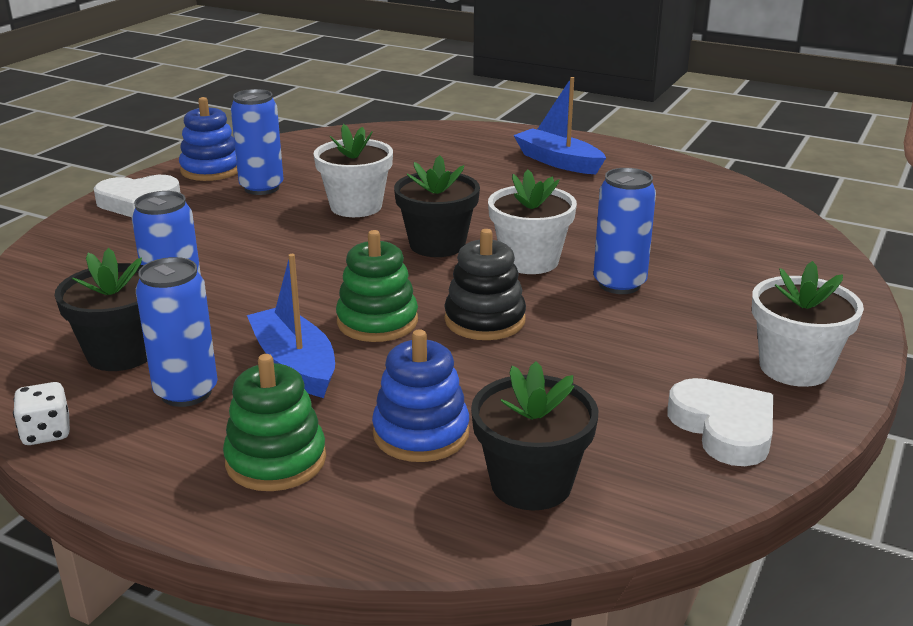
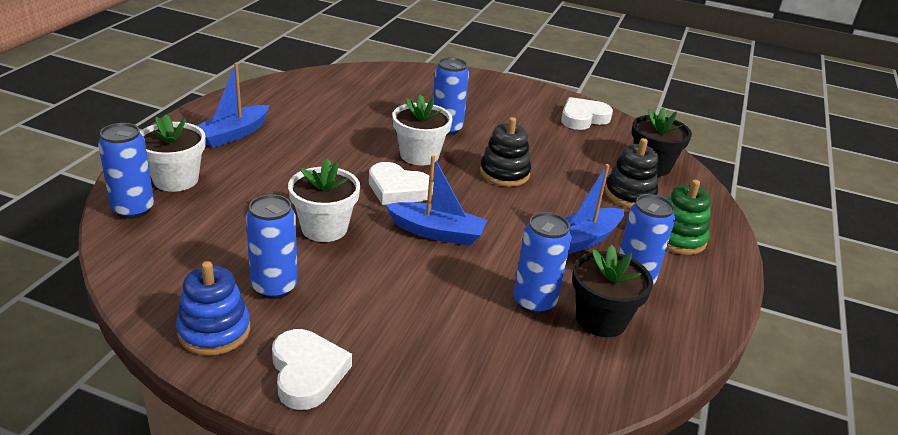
camera: 100 degrees left, 5 degrees up
(46, 433) = (706, 333): white dice -> none
(335, 264) = (437, 232): none -> blue boat
(377, 322) = (519, 211): green stacking toy -> none
(400, 134) = (133, 209): none -> blue can
(421, 433) = (629, 194): blue stacking toy -> black stacking toy
(437, 245) = (398, 189): black flower pot -> white heart
(794, 367) = (523, 96): white flower pot -> white flower pot (176, 180)

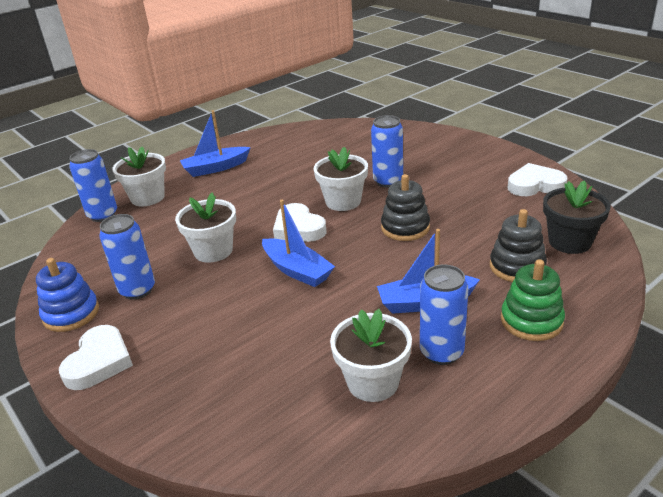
camera: 35 degrees right, 0 degrees up
(534, 302) = (324, 350): blue can -> none
(601, 319) = (373, 382): black flower pot -> white flower pot

